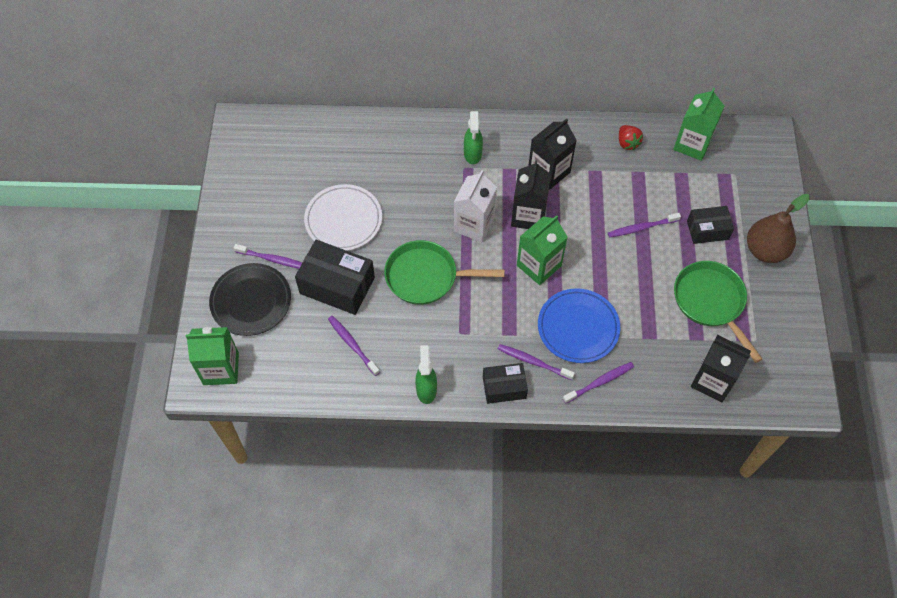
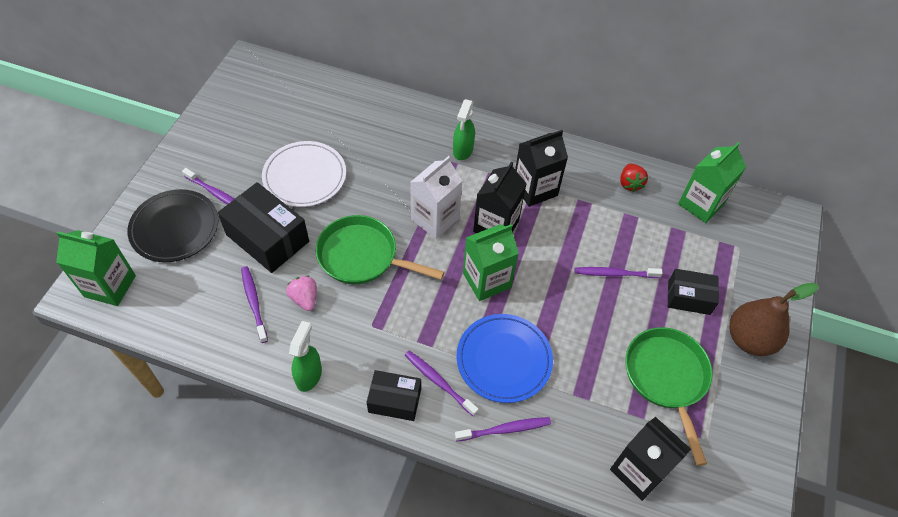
camera: 15 degrees right, 5 degrees down
(393, 328) = (304, 299): none -> pink strawberry

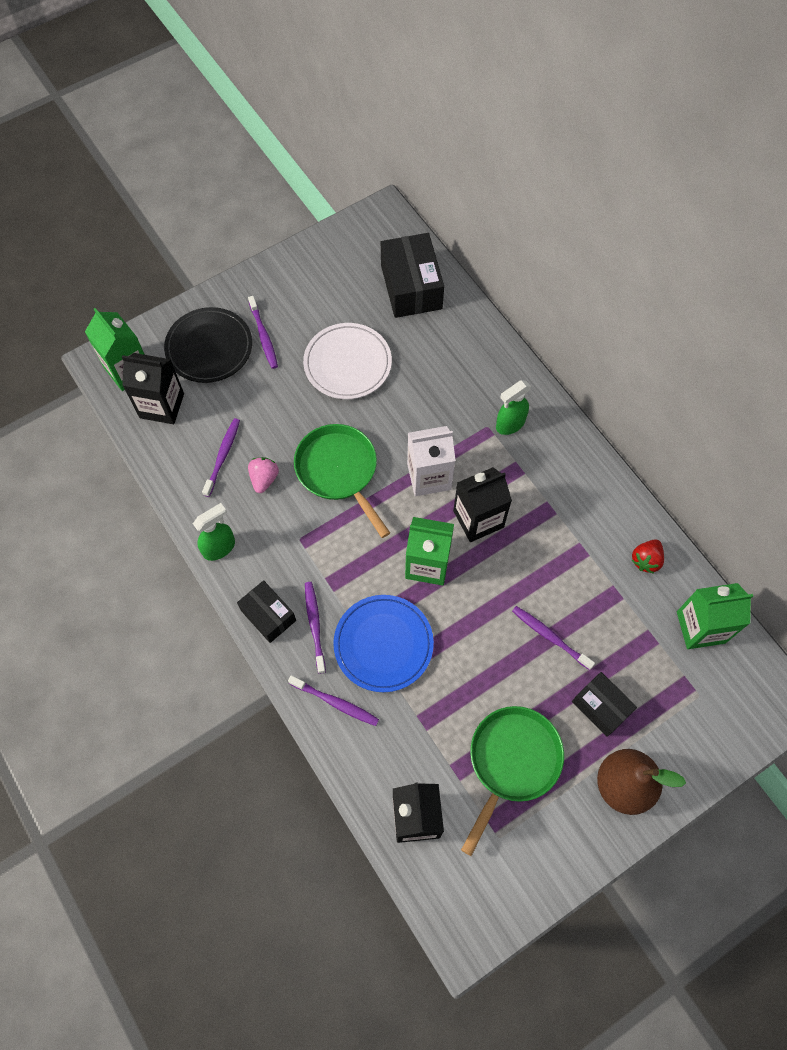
camera: 40 degrees right, 10 degrees up
(267, 238) = (274, 404): black box -> black box (411, 287)
(535, 189) = (546, 506): black carton -> black carton (162, 406)

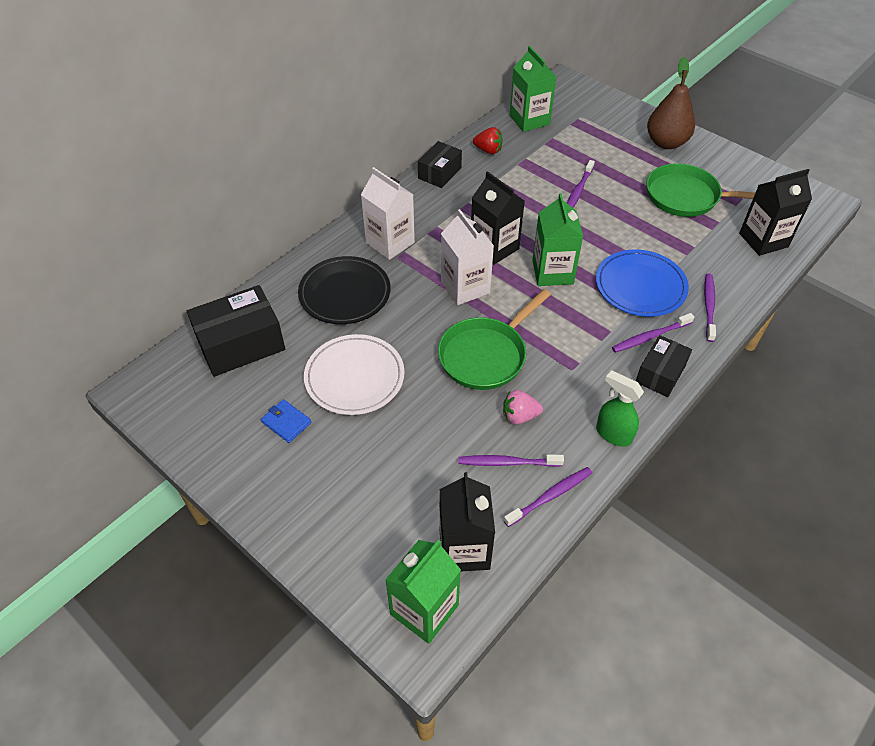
camera: 105 degrees left, 15 degrees down
(209, 348) = (366, 521): black plate -> black plate (345, 293)
(264, 336) = (336, 466): purple toothbrush -> purple toothbrush (550, 496)
(317, 309) = (286, 422): none -> blue wallet
(510, 424) = (390, 243): green spray bottle -> white carton
(601, 707) = (617, 159): black box -> black box (439, 173)

